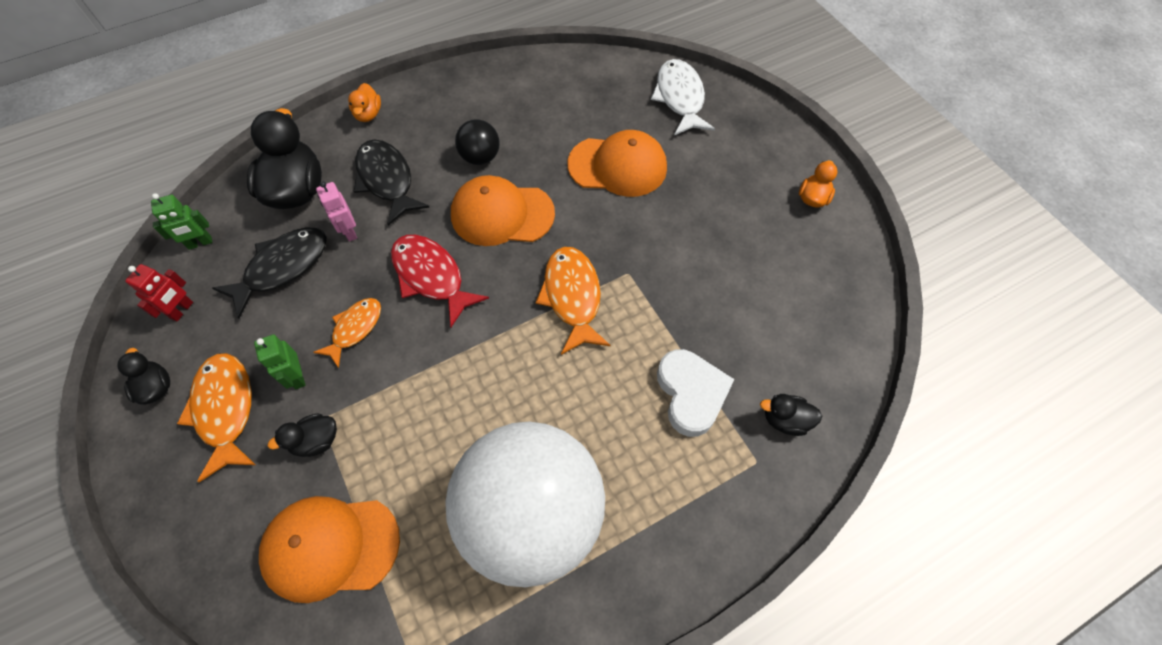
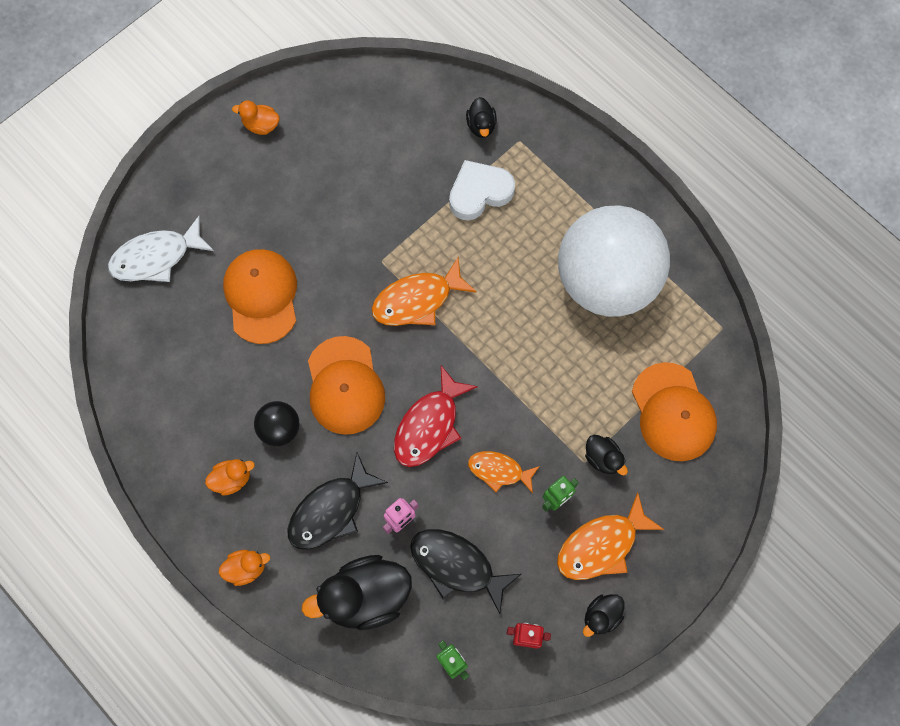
camera: 105 degrees left, 10 degrees up
(449, 117) = (232, 479): none -> orange duck

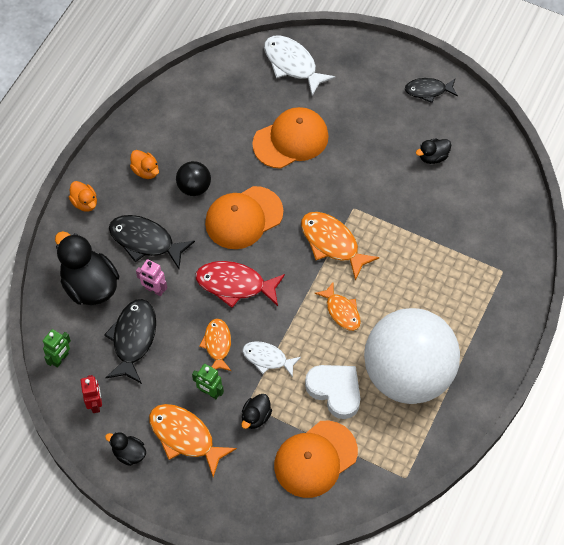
camera: 70 degrees right, 10 degrees down
(261, 125) = (428, 91): orange duck -> black fish
(479, 192) = (442, 257): white heart -> white heart (335, 391)
(481, 126) = (502, 239): black duck -> black duck (433, 157)
(506, 321) = (341, 311): none -> orange fish
(536, 421) = (267, 358): none -> white fish

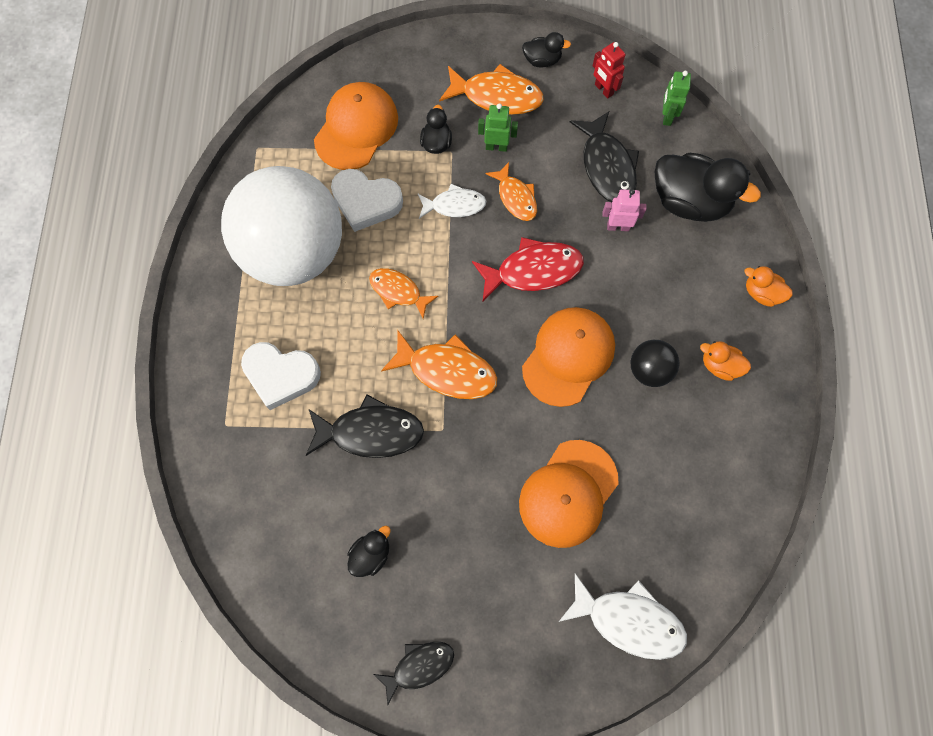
camera: 155 degrees right, 10 degrees up
(145, 241) = (663, 277): black fish -> black fish (371, 432)
(451, 288) = (281, 375): none -> white heart

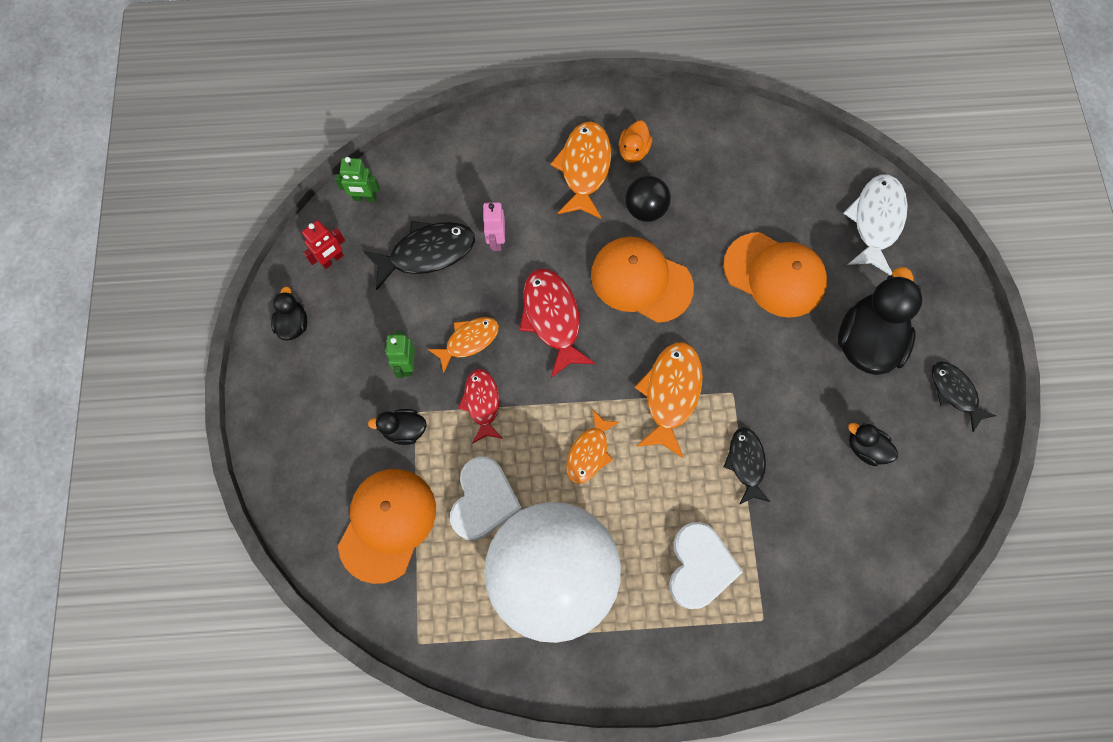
camera: 95 degrees left, 0 degrees up
(356, 128) = (387, 524): orange cap -> orange cap turned 90 degrees clockwise
(371, 432) = (746, 463): black fish -> black fish, size x0.64
(454, 205) = (482, 403): white fish -> red fish
(497, 96) = (341, 369): orange fish -> orange fish (584, 168)
(689, 202) = (464, 176): black duck -> black duck (866, 341)
(761, 293) = (557, 116): orange duck -> none

